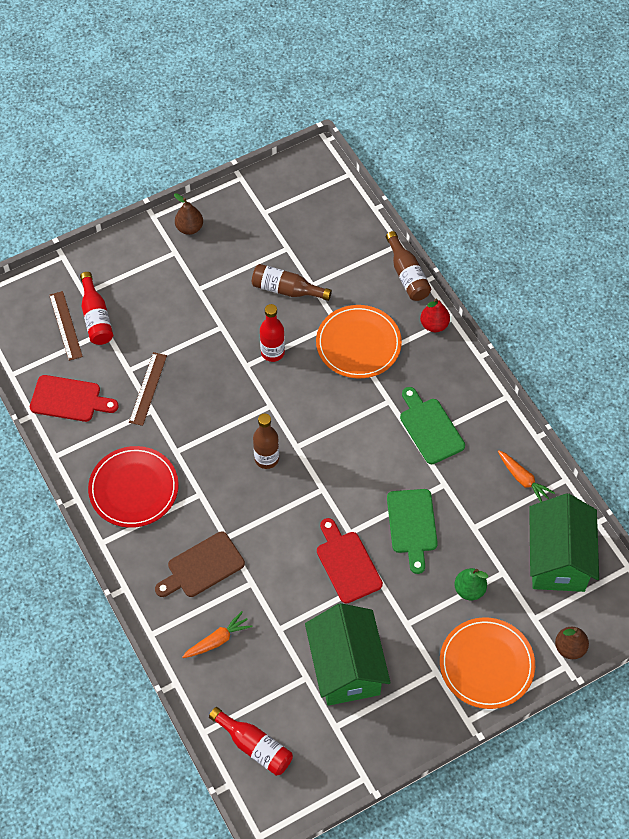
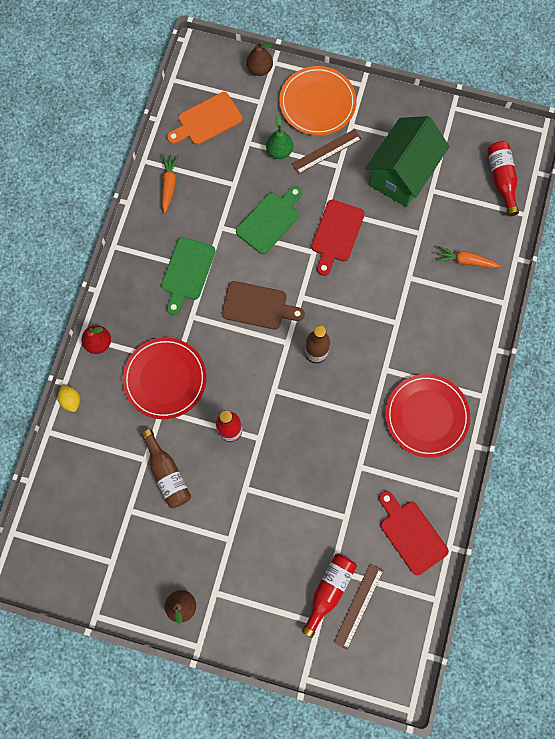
camera: 135 degrees left, 15 degrees up
(148, 388) = (346, 487): brown ruler -> brown ruler (326, 151)
(202, 567) = (431, 317): brown cutting board -> brown cutting board (258, 306)
(358, 344) = (165, 379): orange plate -> red plate
(407, 275) = (71, 400): brown bottle -> yellow lemon
(558, 559) = (207, 120): green house -> orange cutting board

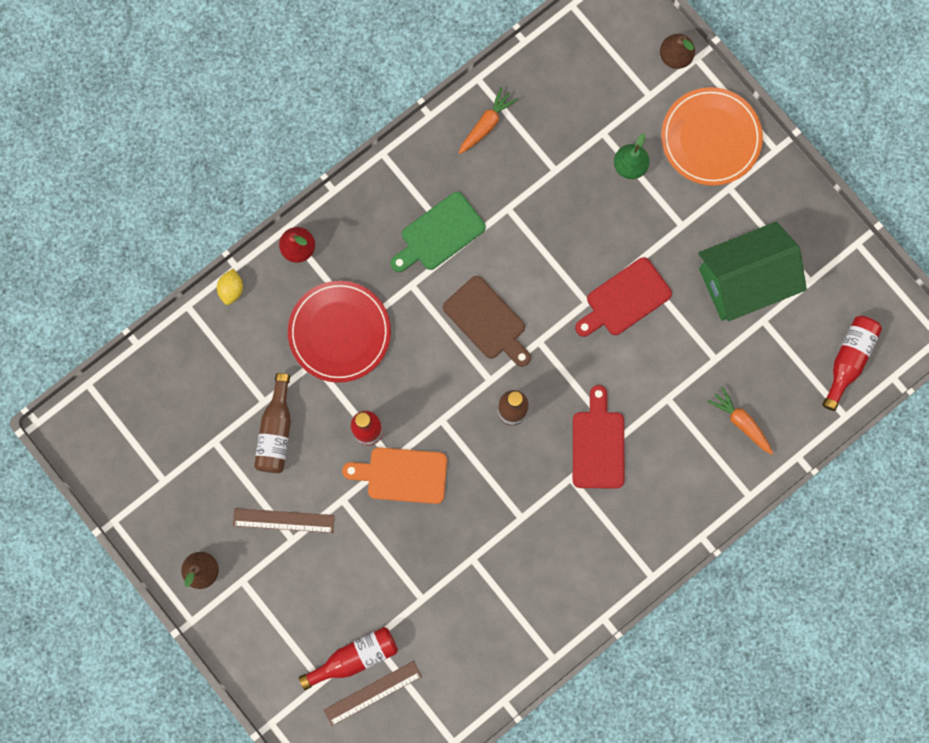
camera: 35 degrees right, 5 degrees up
(207, 120) = (576, 78): orange cutting board -> orange cutting board (402, 475)
(270, 220) = (565, 236): green cutting board -> none
(326, 151) = (680, 200): brown ruler -> brown ruler (283, 520)
(411, 534) = (475, 661): red cutting board -> red cutting board (598, 444)
(426, 416) = (578, 556): red plate -> none

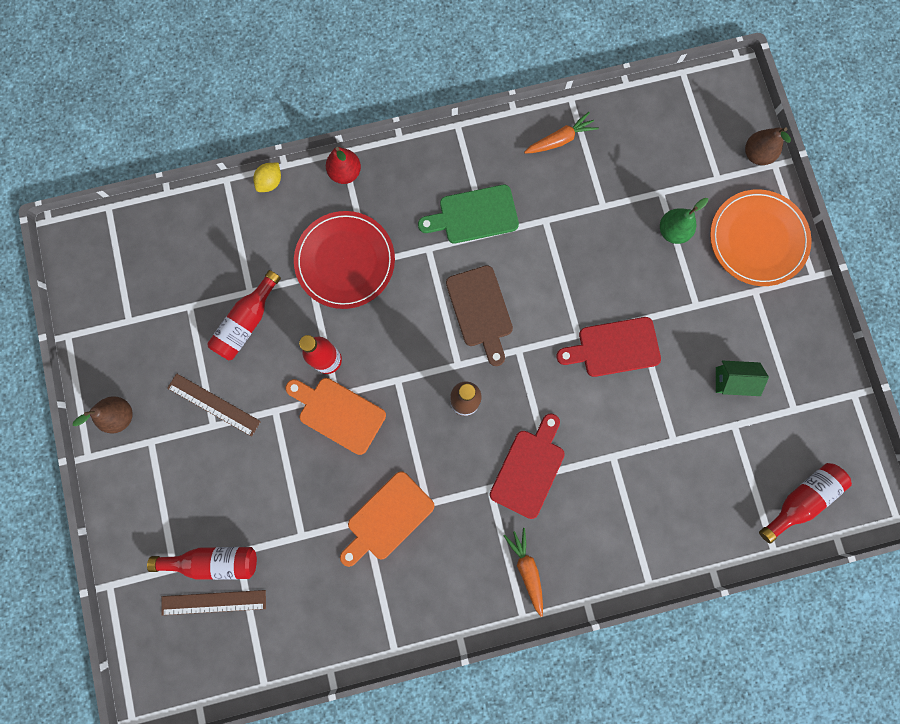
camera: 25 degrees right, 0 degrees up
(276, 431) = (247, 322): brown bottle -> red bottle
(492, 547) = (387, 518): none -> orange cutting board
(740, 422) = (672, 510): orange carrot -> orange carrot (526, 569)
(744, 280) = (732, 380): green house -> green house, size x0.45

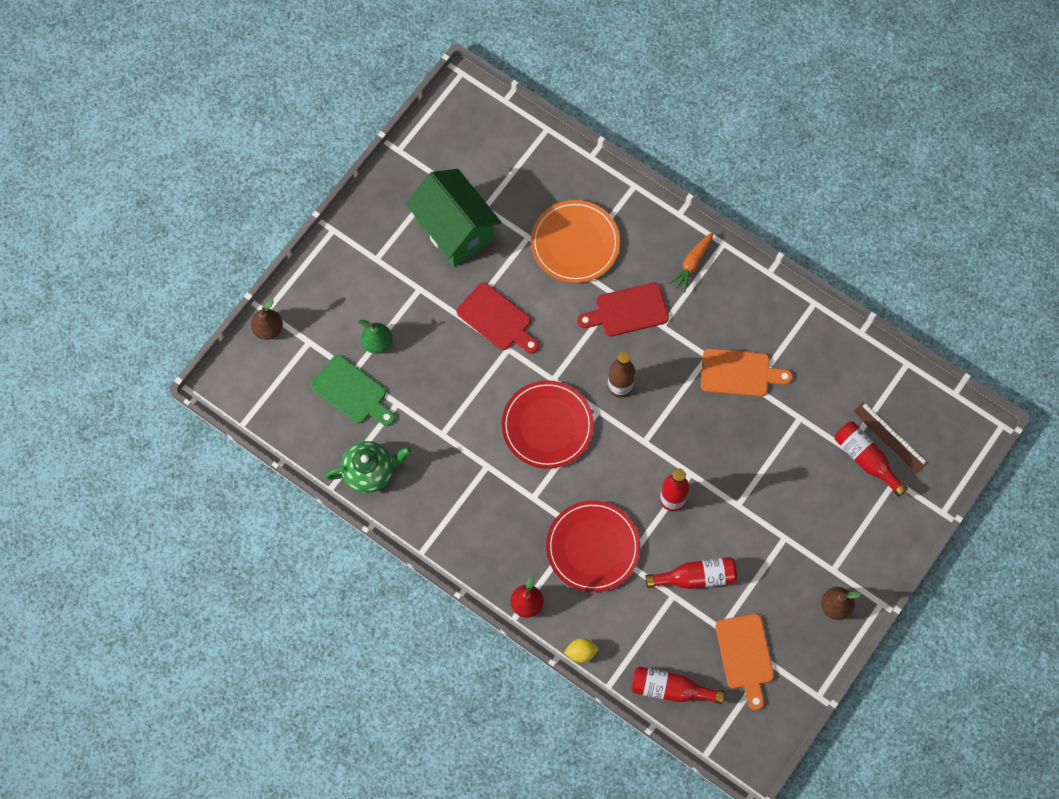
camera: 130 degrees left, 10 degrees down
(214, 404) = (771, 549): brown ruler -> none
(338, 413) = (701, 461): orange cutting board -> orange cutting board (745, 656)
(474, 215) = (481, 486): green cutting board -> green cutting board (352, 392)
(480, 310) = (547, 426): brown cutting board -> red plate
(560, 140) = (370, 471): orange carrot -> green teapot
(732, 380) = (454, 229): green house -> green house, size x2.24
(757, 239) = (335, 283): orange plate -> orange plate (575, 243)
(799, 499) = (500, 136): red bottle -> red bottle (670, 689)

